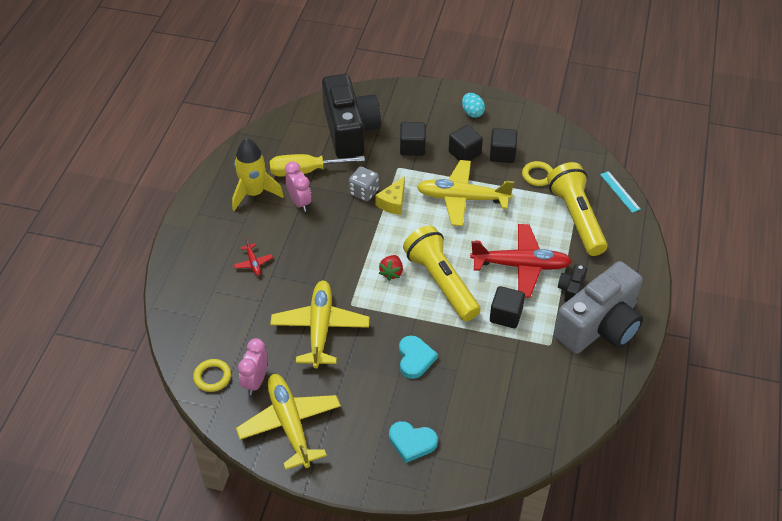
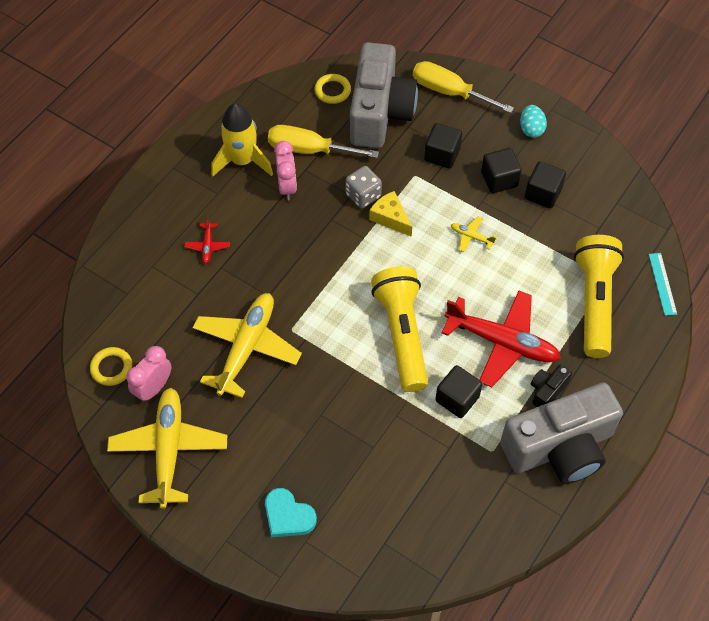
camera: 20 degrees right, 10 degrees up
(349, 131) = (379, 112): black camera -> grey camera
(391, 273) = (352, 305): red strawberry -> none
(393, 202) = (390, 218): yellow cheese -> yellow cheese turned 90 degrees clockwise
(397, 103) = (449, 92): none -> yellow screwdriver
(415, 358) = (333, 418): turquoise heart -> none
(462, 198) = (471, 237): yellow plane -> yellow plane, size x0.42
(537, 175) = (572, 233): yellow ring -> yellow ring (332, 91)

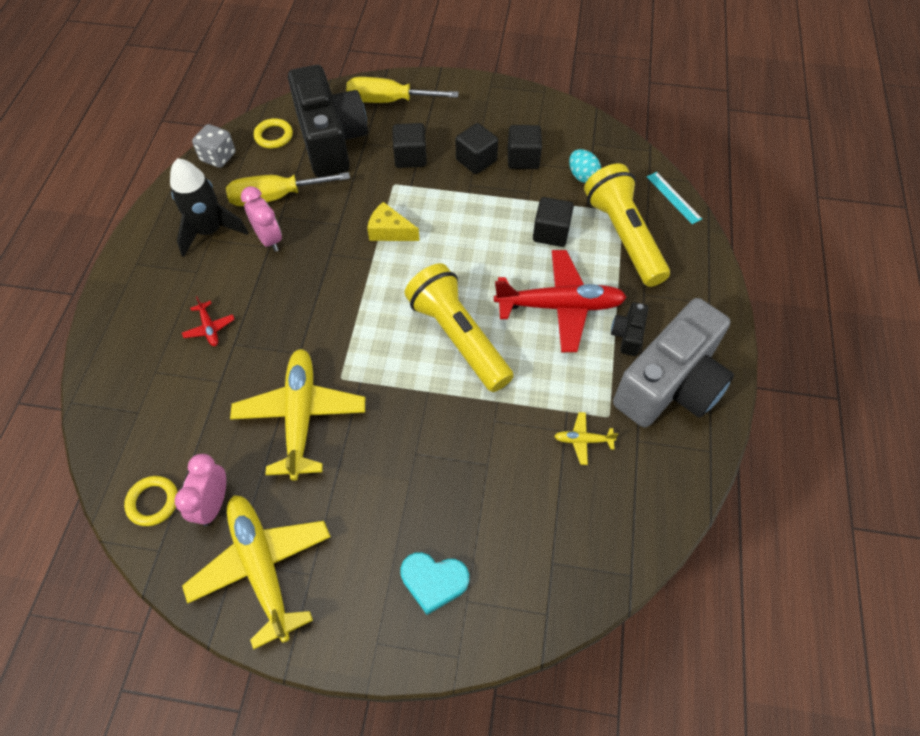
camera: 25 degrees left, 0 degrees up
(242, 161) = (210, 231): yellow rocket -> black rocket
(363, 195) = (352, 220): grey dice -> grey dice (218, 157)
(379, 112) = (330, 140): grey camera -> black camera
(457, 399) = (546, 378): black cube -> black cube (551, 233)
(471, 237) = (477, 220): yellow plane -> yellow plane (583, 440)
(531, 129) = (482, 108): turquoise egg -> turquoise egg (582, 176)

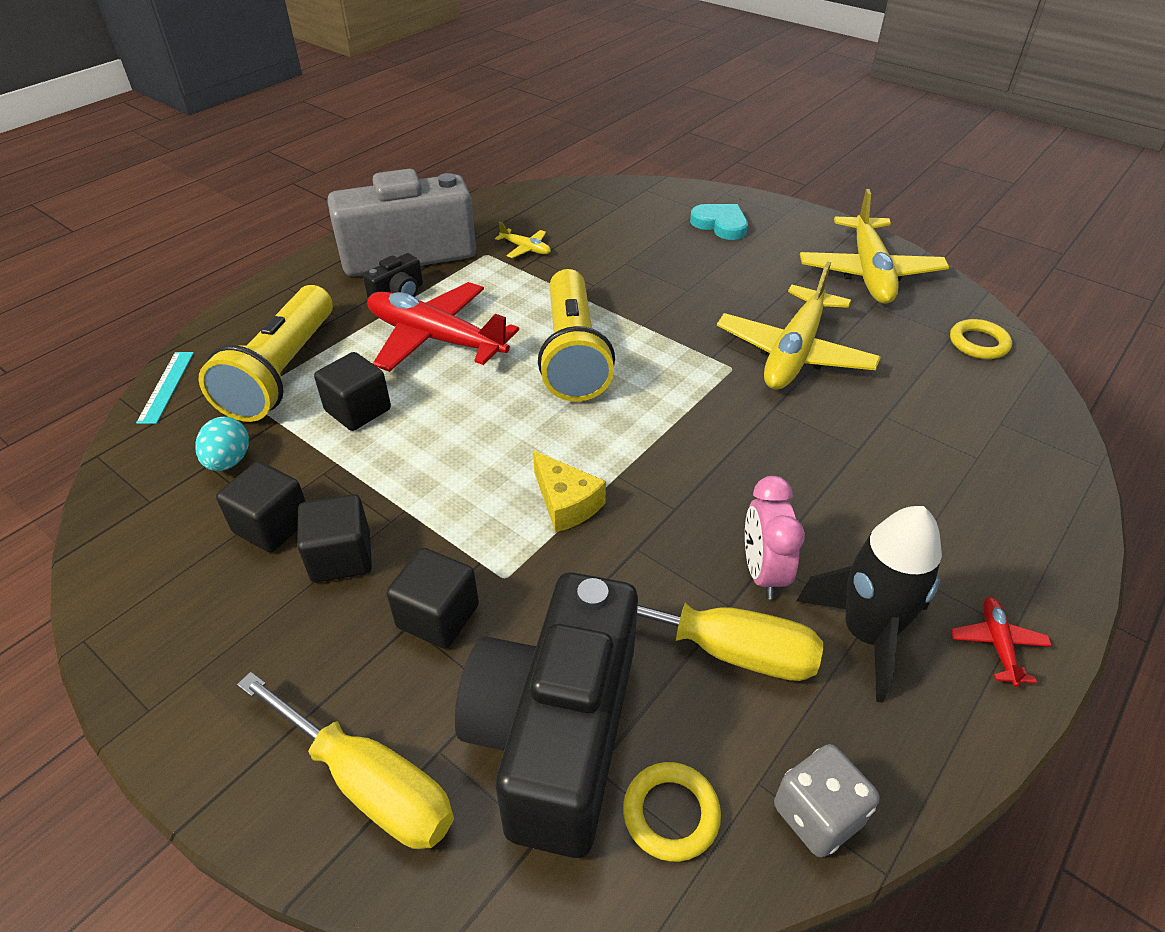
camera: 150 degrees left, 15 degrees down
(209, 328) = (891, 480): red plane -> red plane (997, 644)
(213, 504) = (910, 322): pink clock -> none

